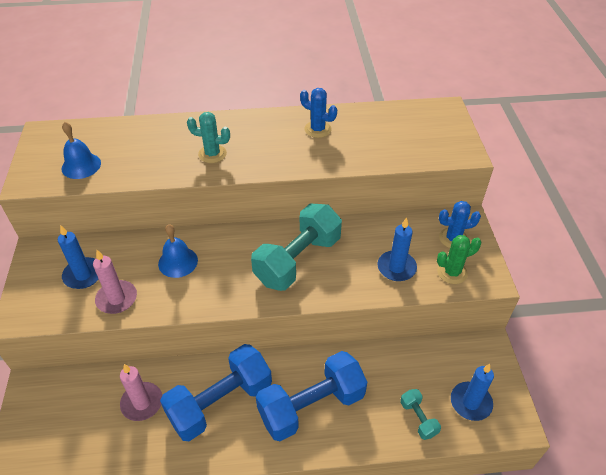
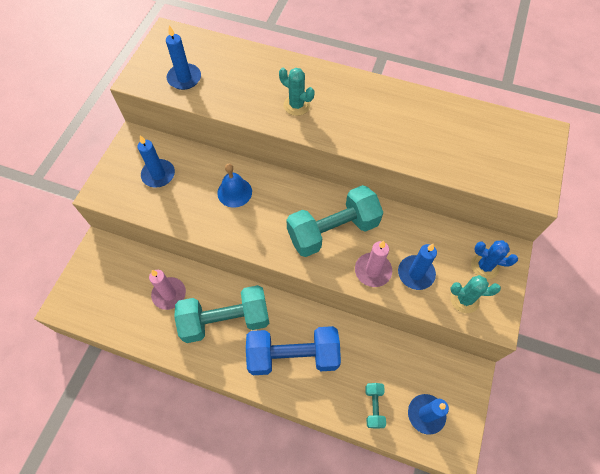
camera: 25 degrees right, 15 degrees up
(81, 165) = (184, 78): blue bell -> blue candle
(117, 299) = (174, 206): pink candle -> pink candle (373, 271)
(220, 402) = (225, 320): blue dumbbell -> turquoise dumbbell
(317, 129) = (404, 112): blue cactus -> none
(452, 272) = (464, 299): green cactus -> turquoise cactus

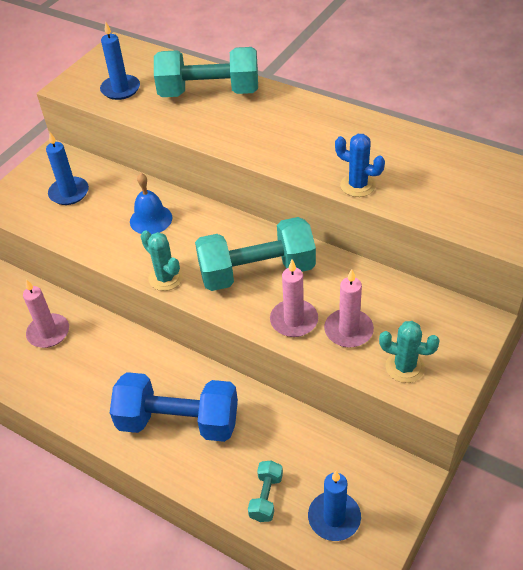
camera: 15 degrees right, 15 degrees down
(225, 320) = (107, 370): turquoise dumbbell -> turquoise dumbbell (209, 92)
(296, 105) = (239, 125): turquoise cactus -> turquoise cactus (165, 278)
(416, 273) = (348, 330): blue candle -> pink candle
(484, 266) = (442, 334): blue cactus -> blue cactus (358, 185)

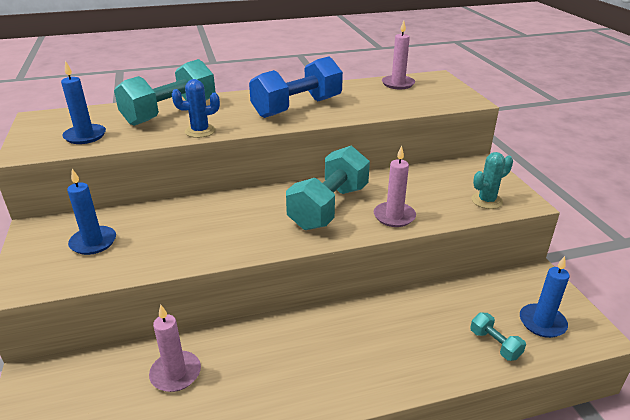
camera: 50 degrees left, 15 degrees down
(151, 219) = (200, 221): blue bell -> none
(165, 278) = (270, 245): turquoise cactus -> none
(178, 421) = (375, 349): blue dumbbell -> blue dumbbell (297, 107)
(348, 330) = (431, 203): pink candle -> pink candle (398, 84)
(358, 185) = (355, 113): blue cactus -> blue cactus (200, 131)

